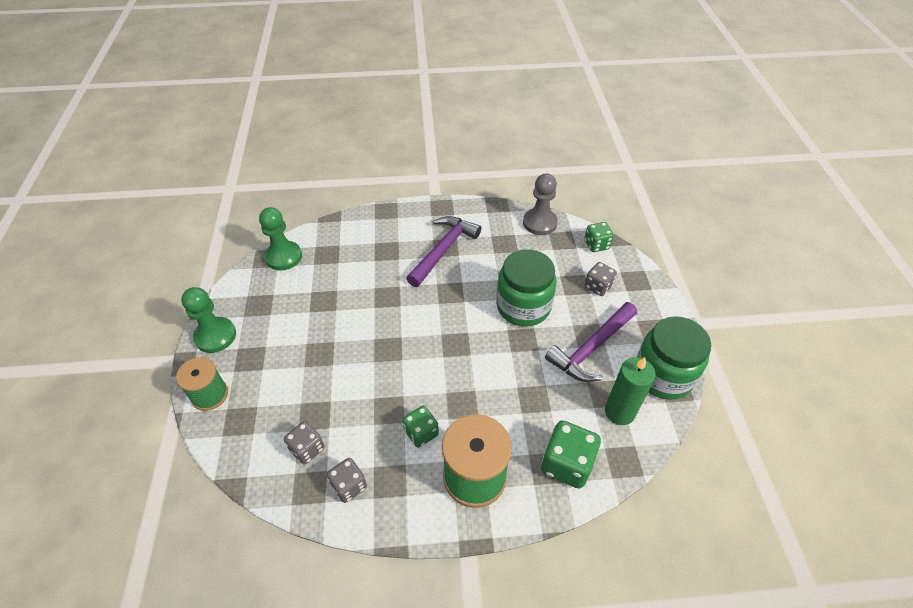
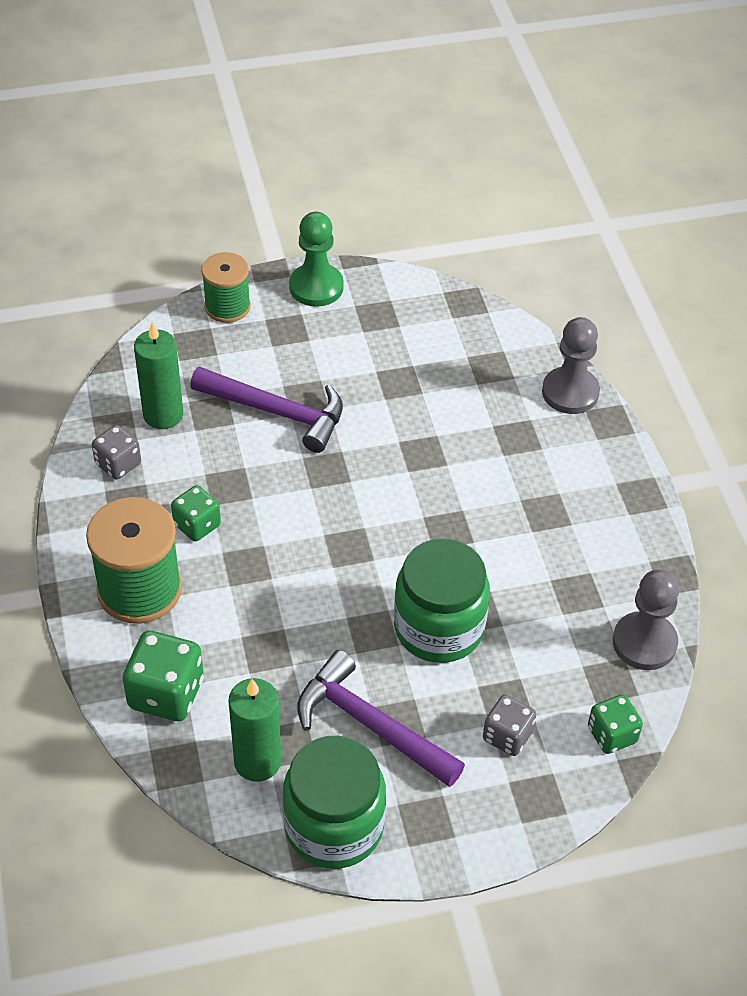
camera: 80 degrees right, 0 degrees up
(283, 257) = (472, 320): green pawn -> none
(307, 449) = (163, 415): grey dice -> green candle
(359, 222) = (570, 392): none -> grey pawn
(443, 250) = (538, 509): purple hammer -> purple hammer (277, 412)

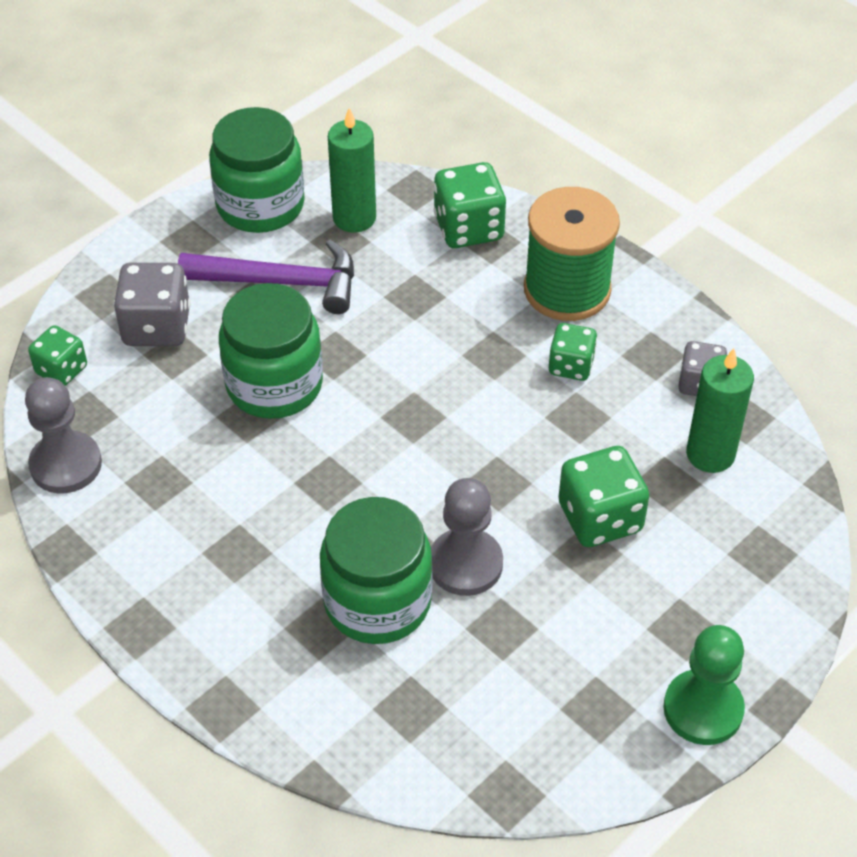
camera: 150 degrees right, 0 degrees up
(227, 307) = (775, 621): green spool -> none
(277, 412) = (600, 518): purple hammer -> green dice
(468, 433) = (377, 601): none -> green jar
(507, 736) = (157, 327): grey dice -> grey dice, size x1.58
(570, 392) = (292, 723): grey pawn -> grey pawn (465, 564)

